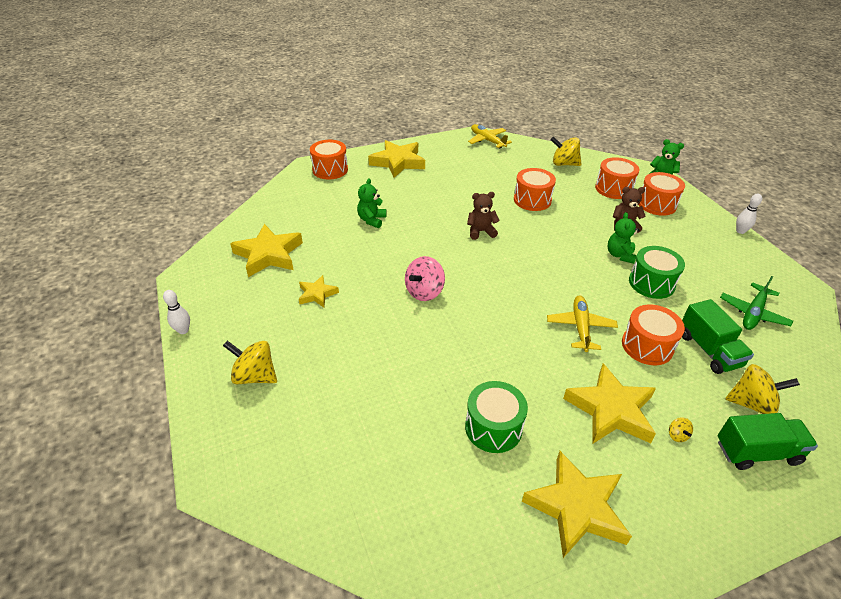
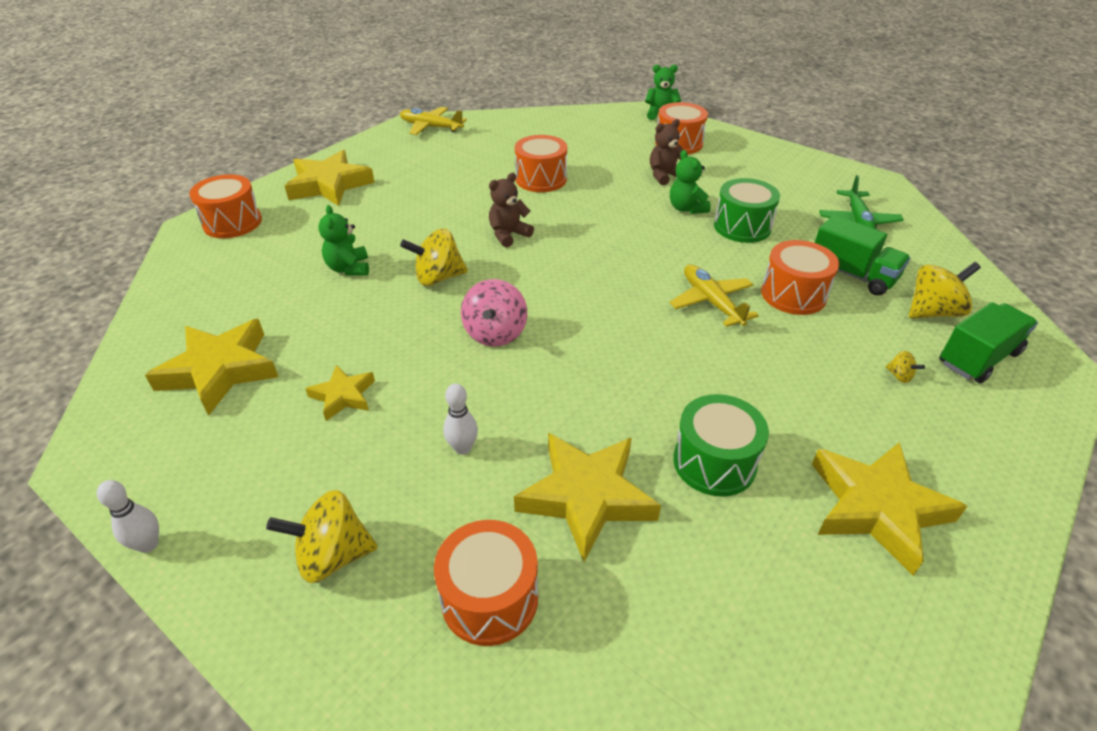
camera: 30 degrees left, 0 degrees up
(564, 164) = (545, 129): yellow spinning top -> yellow spinning top (438, 277)
(611, 410) = (817, 379): yellow star -> yellow star (586, 496)
(613, 188) = (621, 140): orange drum -> orange drum (489, 598)
(740, 231) = (779, 146): white bowling pin -> white bowling pin (463, 448)

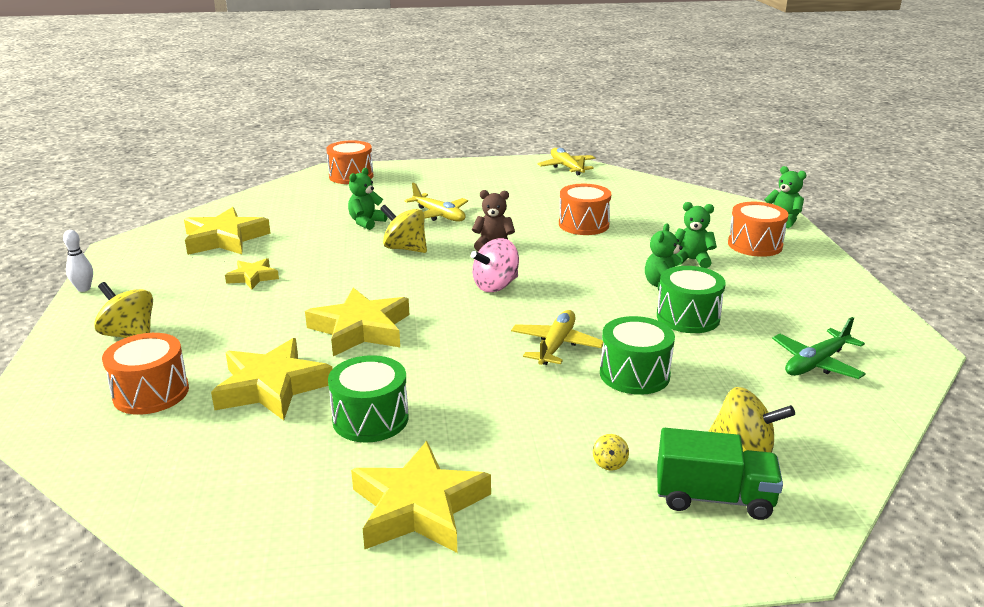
camera: 45 degrees right, 15 degrees down
(329, 185) = (438, 177): yellow star -> yellow star (361, 329)
(405, 226) = (439, 215): none -> yellow plane
(463, 448) = (260, 330): white bowling pin -> none
(495, 333) = (380, 290): pink spinning top -> pink spinning top (495, 286)
(664, 176) = (691, 260): brown teddy bear -> green teddy bear
(793, 294) = (634, 374): orange drum -> green drum
(852, 274) = (720, 390): green truck -> none

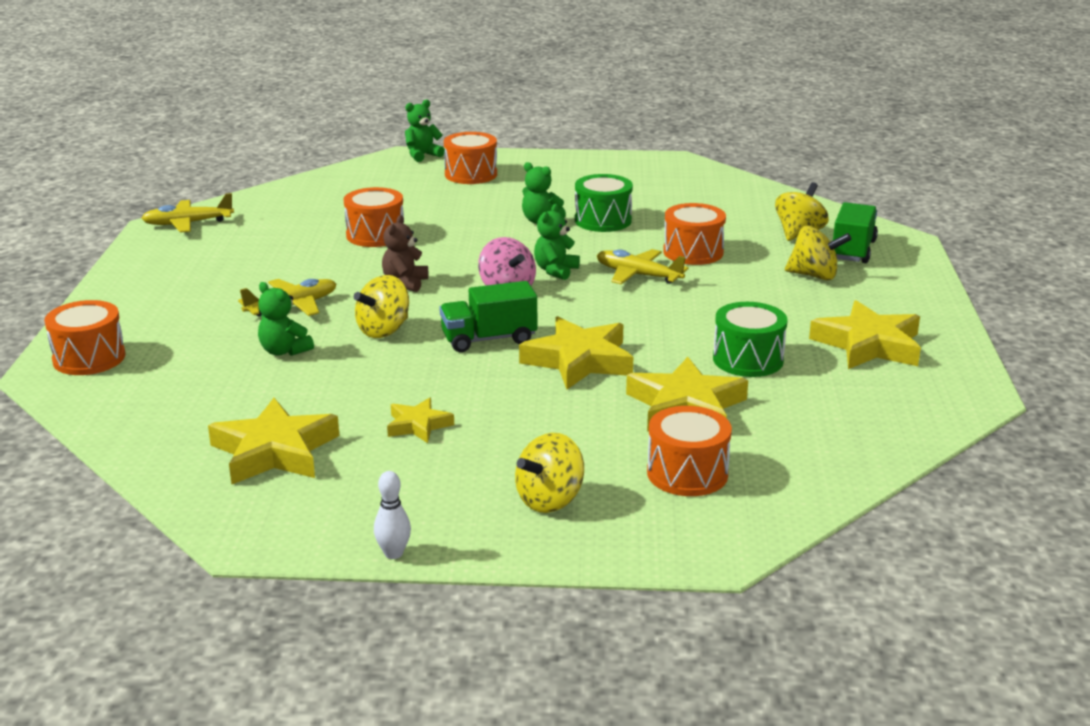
camera: 80 degrees left, 0 degrees up
(396, 288) = (489, 339): none -> green truck
(609, 463) = (814, 276): yellow spinning top -> yellow spinning top, size x2.19
(634, 374) = (693, 252): green drum -> orange drum
(691, 260) = (490, 202): green teddy bear -> green teddy bear (555, 271)
(816, 363) = (689, 192): green plane -> none

